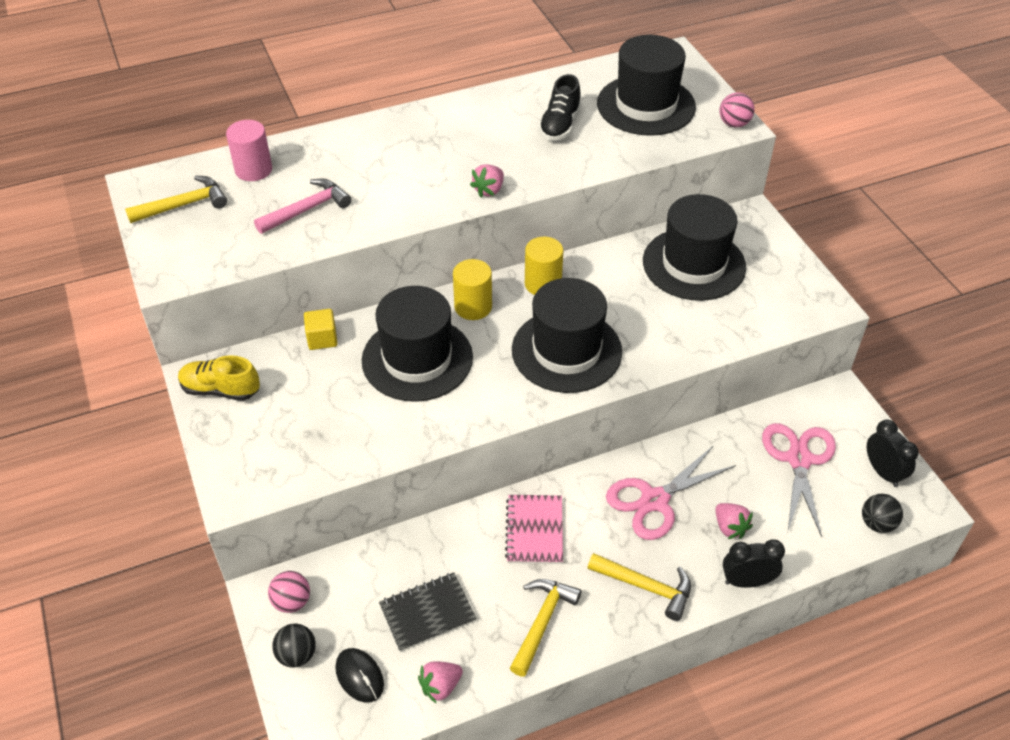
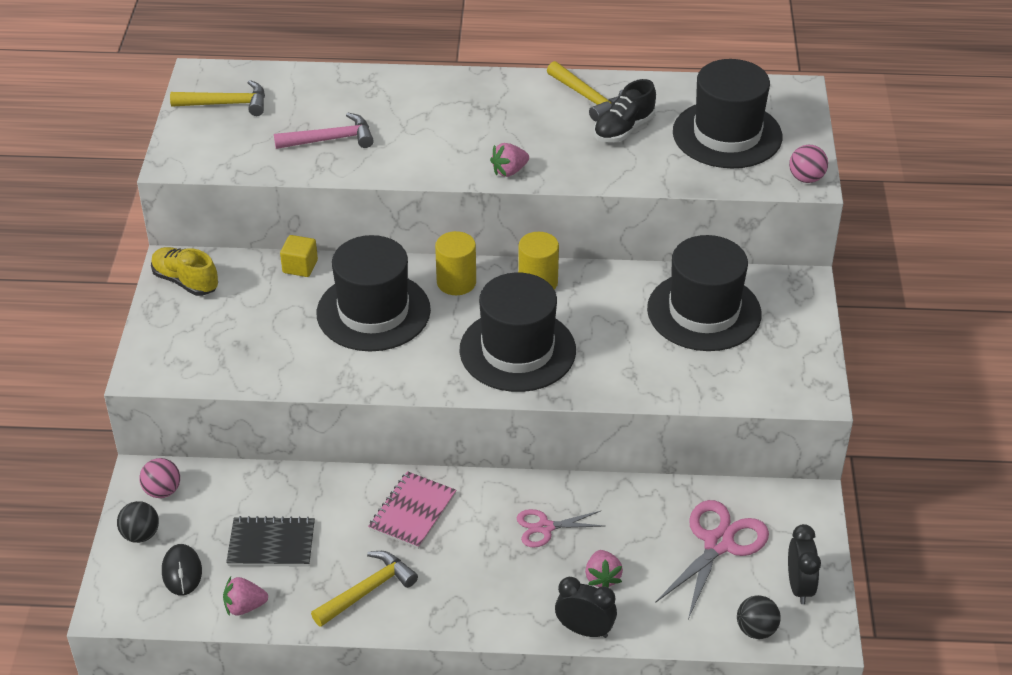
camera: 25 degrees right, 5 degrees down
(253, 170) = (307, 90): pink cylinder -> none
(645, 587) = (483, 598): yellow hammer -> yellow hammer (587, 98)
(654, 500) = (545, 527): pink scissors -> pink scissors, size x0.59

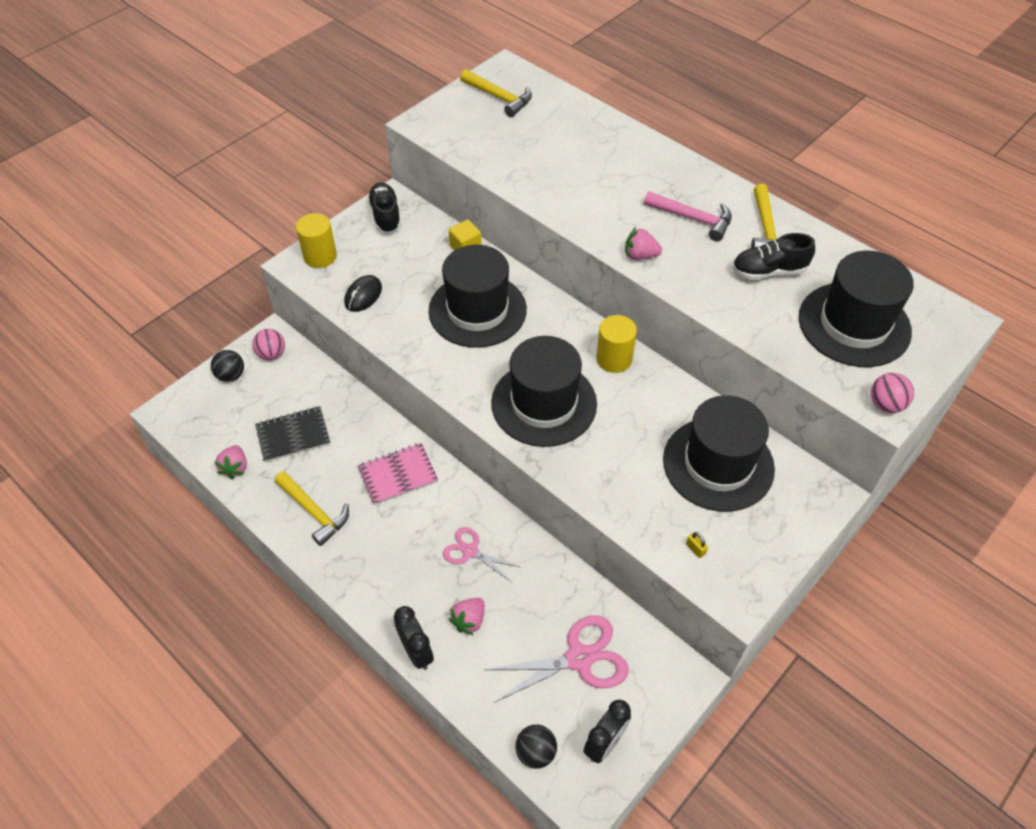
camera: 40 degrees right, 10 degrees up
(182, 572) = (227, 417): black mouse -> black mouse (363, 295)
(185, 281) = (385, 216): yellow shoe -> black shoe
(244, 607) = (235, 468): pink strawberry -> pink strawberry turned 120 degrees counterclockwise
(271, 544) = (293, 435): black notebook -> black notebook turned 60 degrees counterclockwise
(330, 139) = (539, 160): pink hammer -> pink hammer (692, 219)
(367, 590) = (314, 512): yellow hammer -> yellow hammer turned 45 degrees clockwise
(456, 282) = (556, 323): yellow cylinder -> yellow cylinder (320, 256)
(751, 381) = (695, 549): none -> yellow padlock

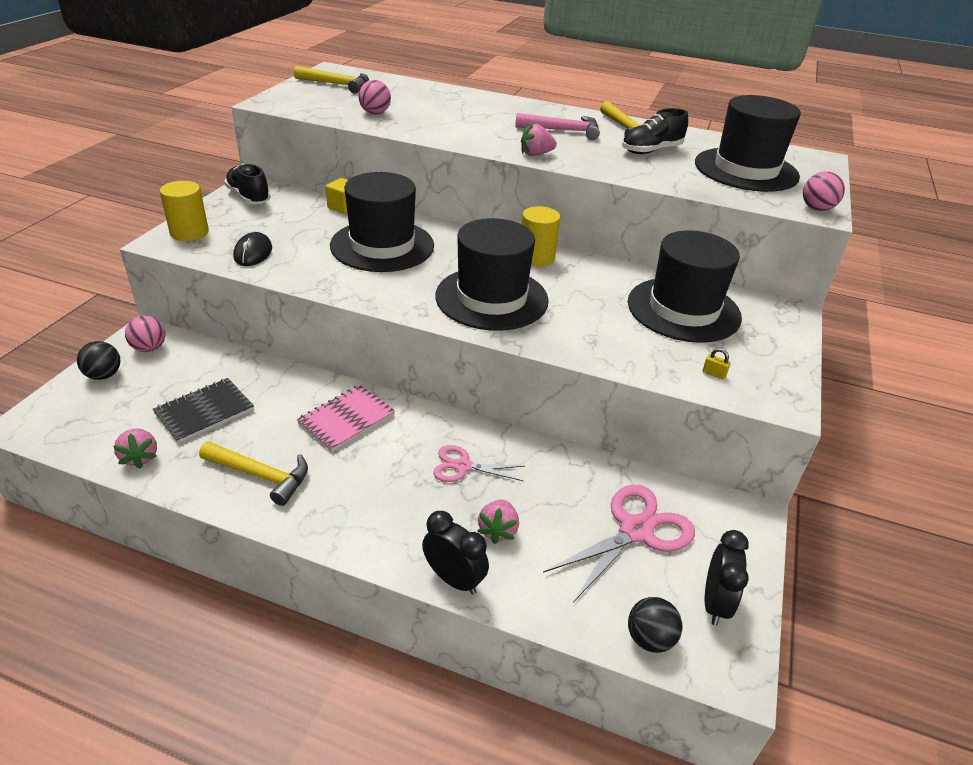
camera: 25 degrees left, 15 degrees down
(514, 156) = (375, 113): none -> pink ball

